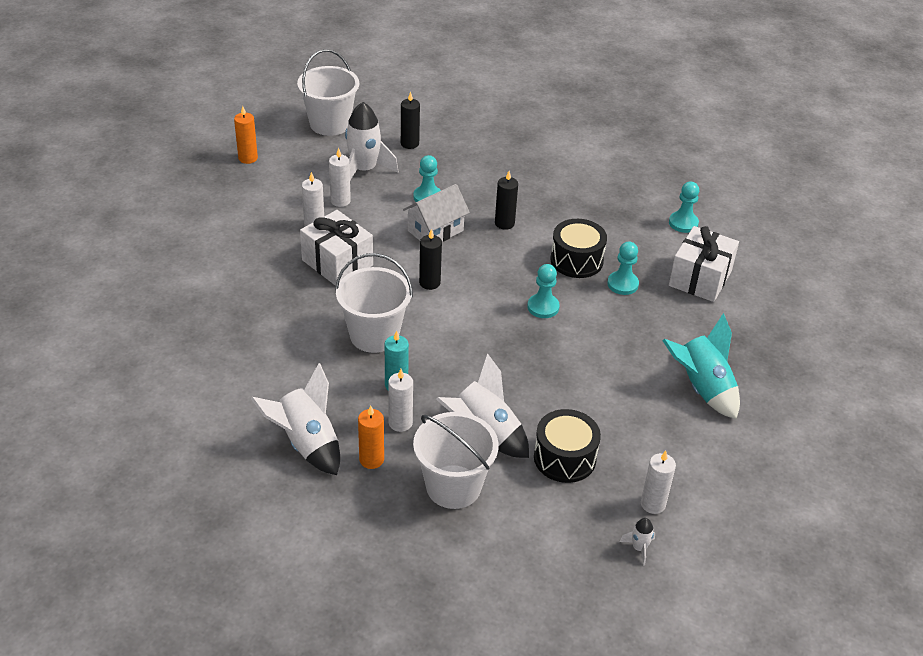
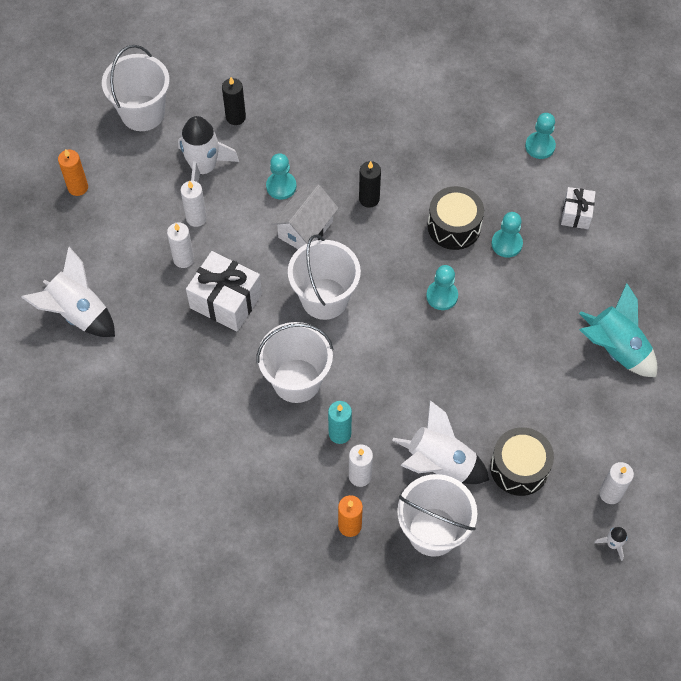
camera: 15 degrees left, 20 degrees up
(307, 443) = (284, 527): white rocket -> white rocket (78, 313)
(429, 283) = (324, 299): black candle -> white bucket
(700, 278) = (576, 214): white gift -> white gift, size x0.58

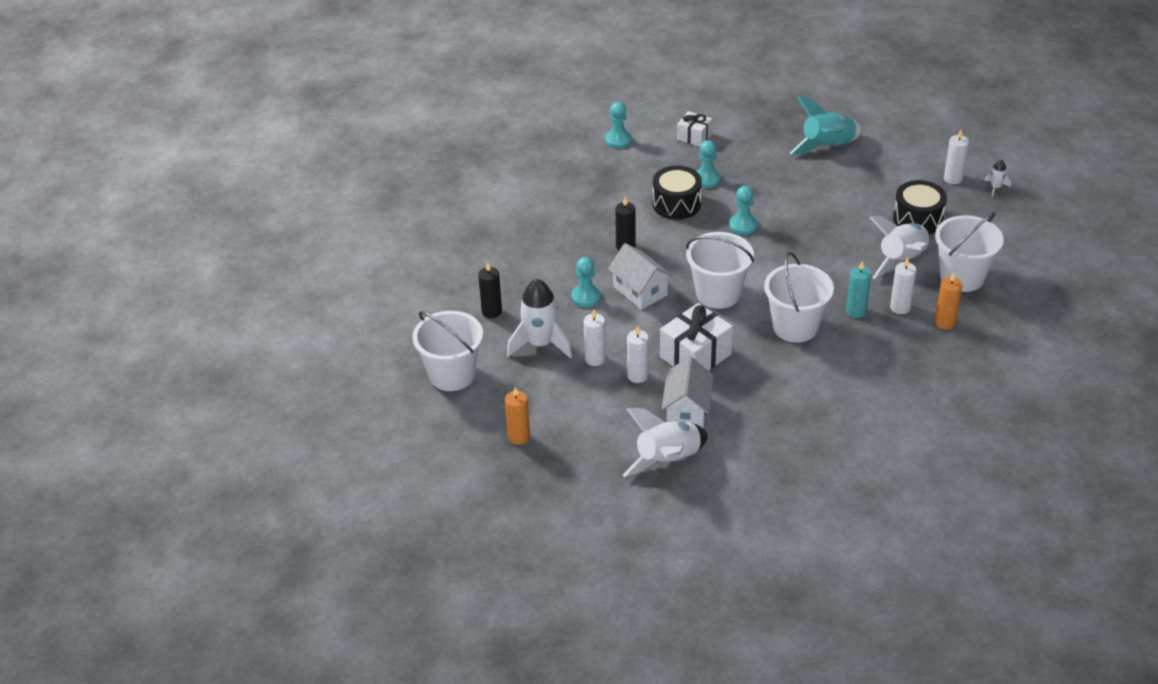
camera: 70 degrees left, 20 degrees down
(147, 312) = (687, 410): none -> white house

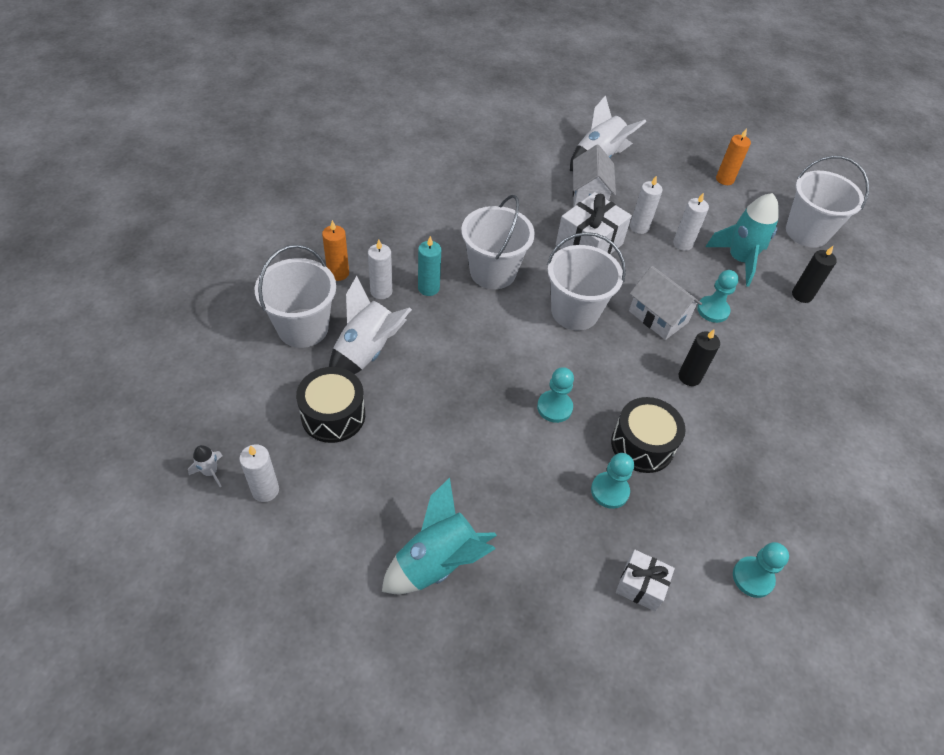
camera: 170 degrees right, 10 degrees up
(540, 344) = (739, 260): white rocket -> turquoise rocket

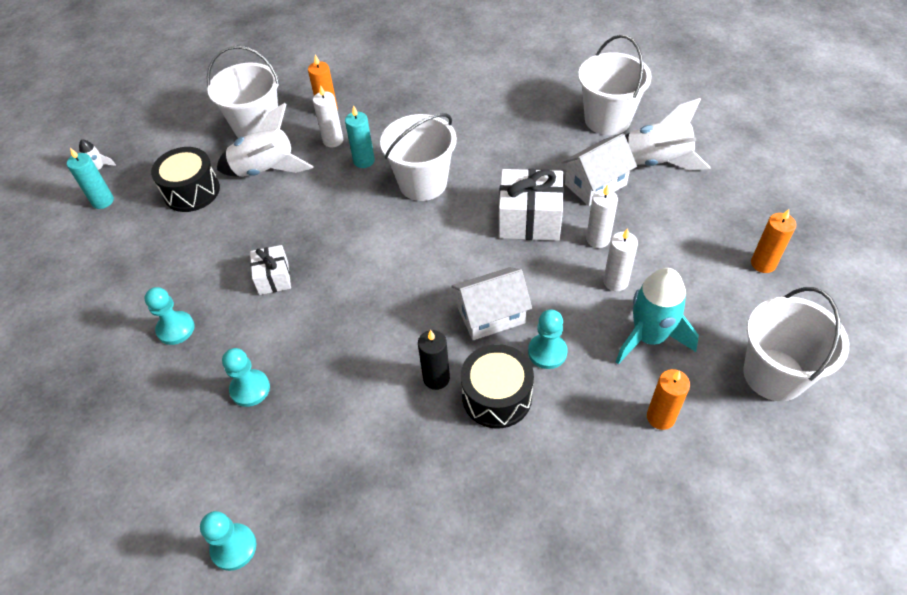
camera: 60 degrees right, 0 degrees up
(265, 490) = (103, 201): white candle -> turquoise candle
(437, 562) = (104, 321): turquoise rocket -> none
(554, 407) = (309, 304): turquoise pawn -> turquoise pawn (175, 329)
(574, 312) = (433, 257): white bucket -> white bucket (607, 120)
(641, 586) = (167, 462): white gift -> white gift (273, 278)
(642, 445) = (320, 385): black drum -> black drum (496, 396)
(658, 316) = (491, 315): white house -> white house turned 60 degrees clockwise
(802, 295) = (660, 417): black candle -> orange candle

